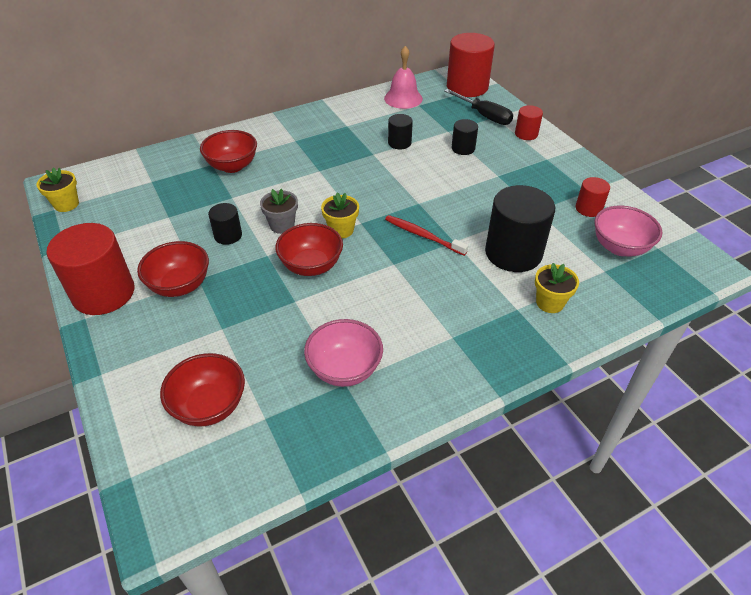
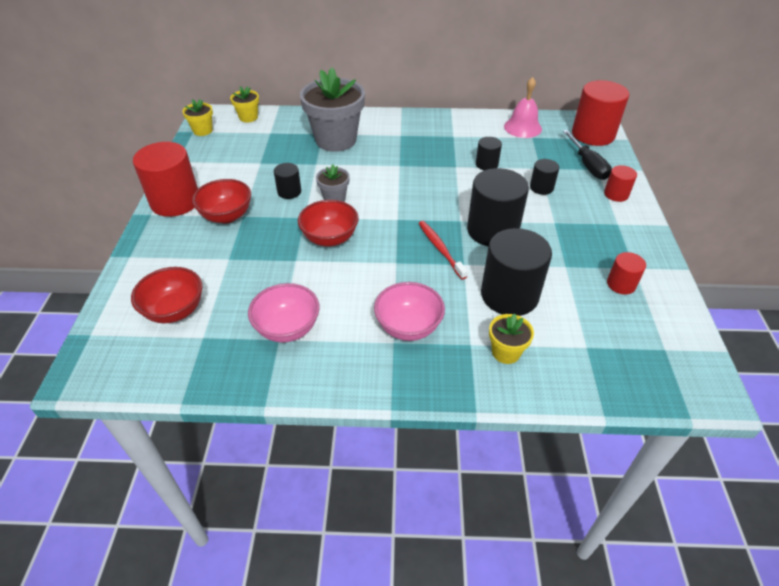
camera: 30 degrees right, 0 degrees up
(232, 166) = (336, 140): red bowl -> grey flower pot
(341, 230) = (376, 219): yellow flower pot -> yellow flower pot (248, 117)
(453, 201) = (492, 230): none -> black cylinder
(619, 247) = (622, 332): pink bowl -> pink bowl (408, 327)

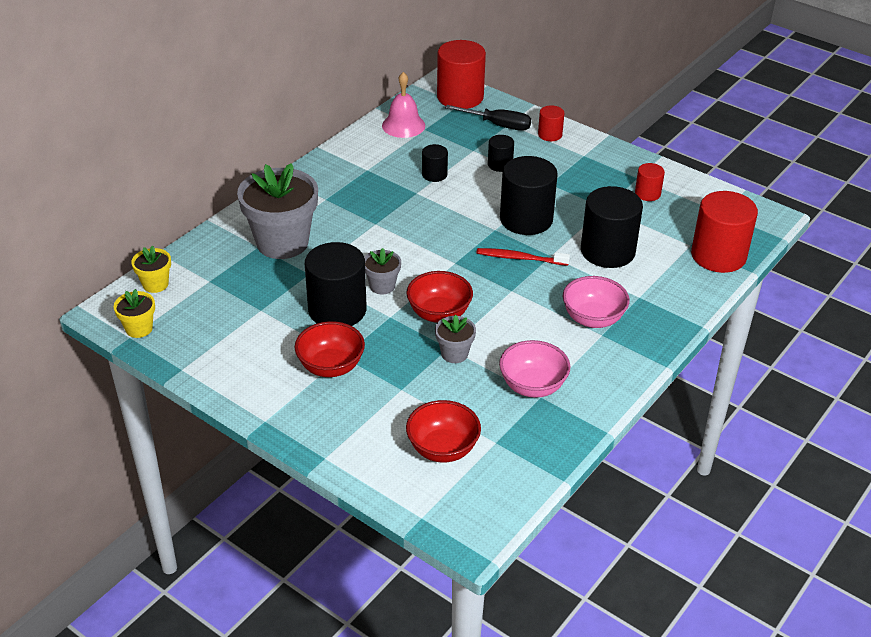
camera: 55 degrees left, 5 degrees down
(175, 201) = (262, 395): red cylinder -> red cylinder (718, 256)
(289, 192) = (337, 310): black cylinder -> black cylinder, size x2.00
(290, 267) = (454, 354): none -> grey flower pot
(506, 352) = (662, 284): yellow flower pot -> none

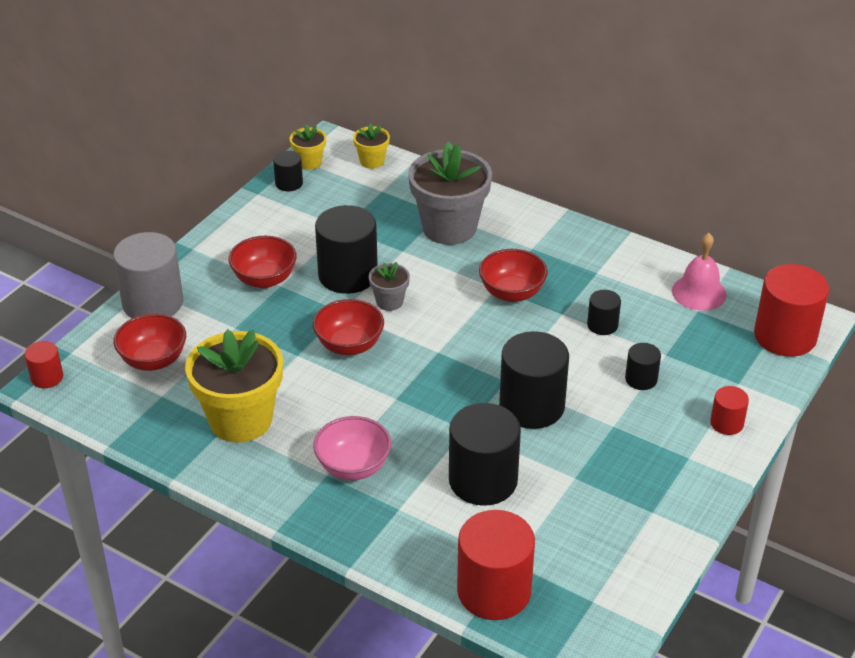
camera: 85 degrees right, 0 degrees up
(172, 345) = (289, 183): none -> black cylinder
(351, 451) = (153, 303): none -> grey cylinder
(384, 215) = (512, 293): none -> red bowl
(454, 354) = (287, 360): grey flower pot -> none
(498, 125) = (731, 374): black screwdriver -> none
(520, 258) = (455, 403): red toothbrush -> none
(532, 386) = (241, 420): pink bowl -> yellow flower pot
(647, 193) = (617, 521): red cylinder -> red cylinder (47, 377)

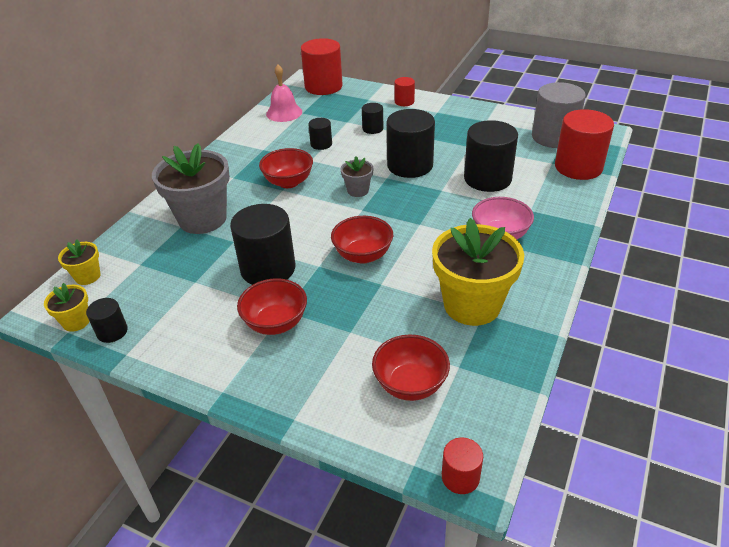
camera: 95 degrees left, 0 degrees up
(153, 303) = (319, 406): grey cylinder -> grey cylinder (553, 137)
(389, 301) = (303, 240): grey flower pot -> grey flower pot (358, 190)

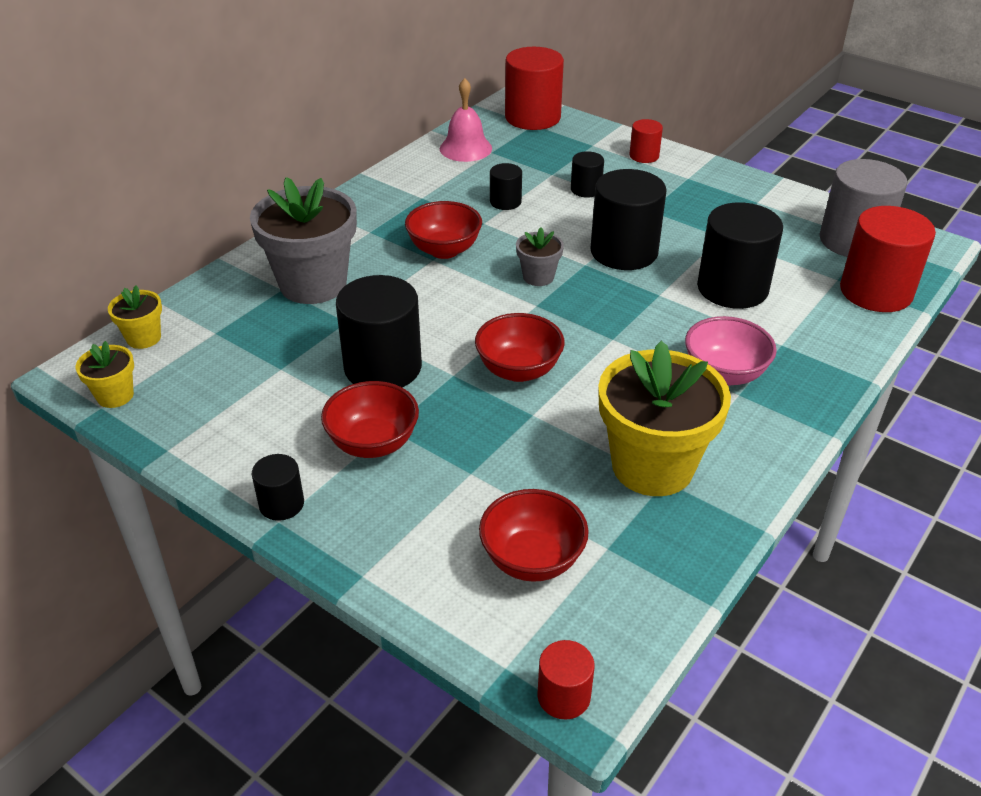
camera: 10 degrees right, 0 degrees up
(112, 331) = (157, 417): black cylinder -> black cylinder (281, 504)

